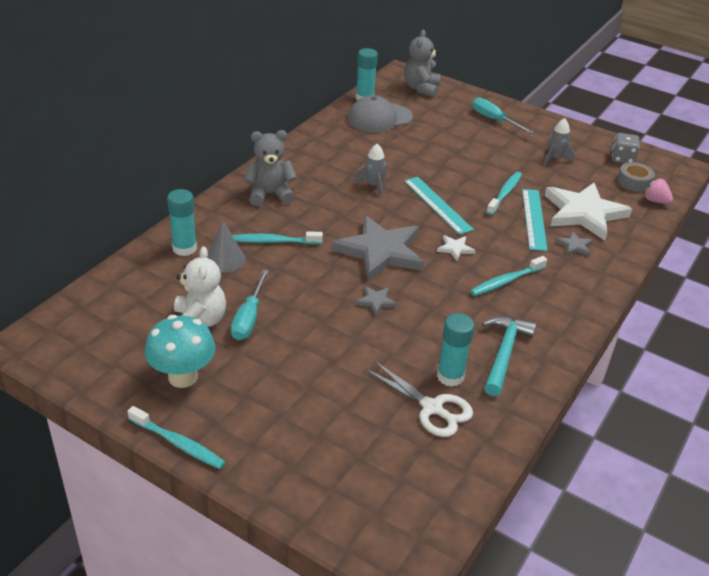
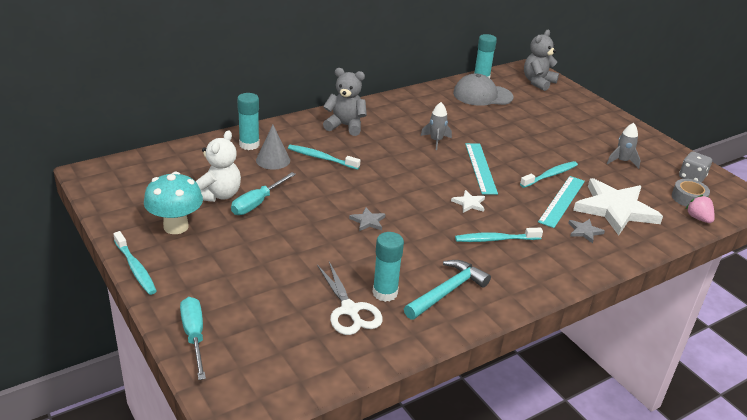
camera: 25 degrees right, 5 degrees down
(380, 251) = (402, 188): grey star -> none
(494, 120) = (587, 119): turquoise screwdriver -> turquoise screwdriver (194, 336)

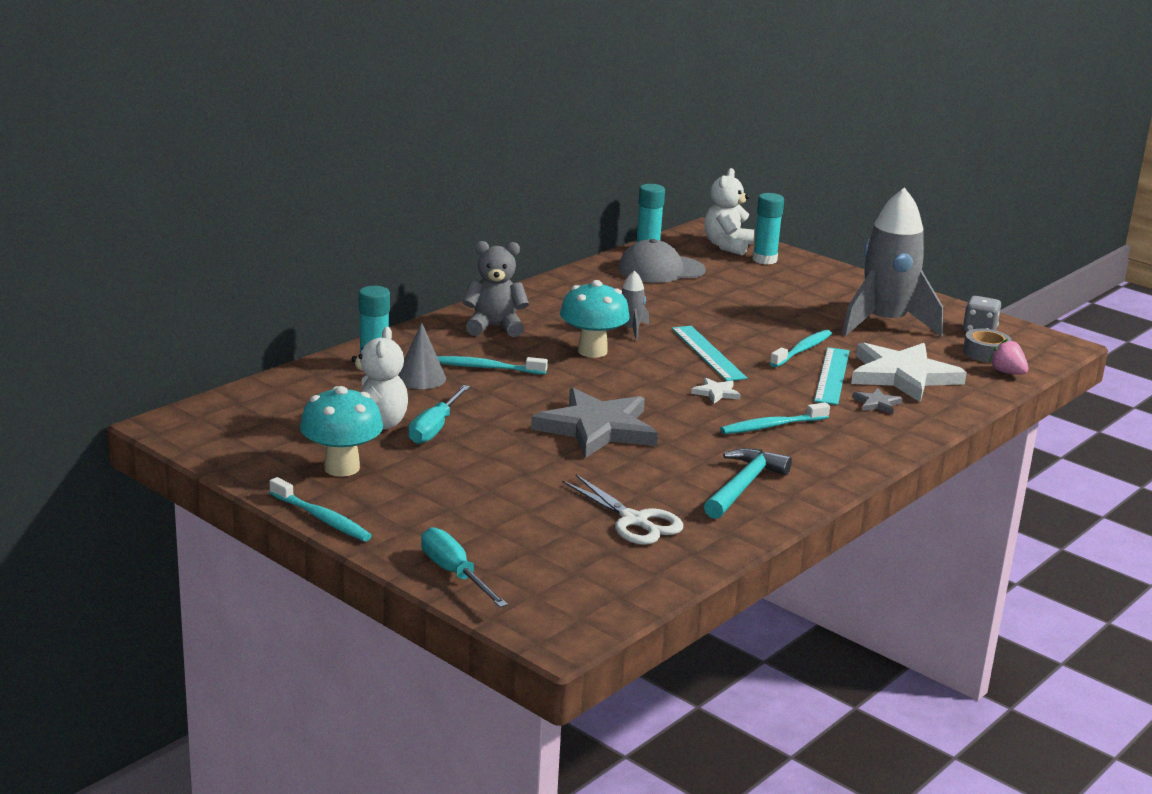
camera: 15 degrees left, 10 degrees down
(368, 221) = (597, 428): grey star -> grey star, size x2.44
(385, 293) = (667, 498): turquoise glue stick -> turquoise glue stick (764, 260)
(400, 155) = (592, 351): none -> turquoise mushroom
(538, 82) = (727, 246): grey teddy bear -> white teddy bear
(622, 161) = (885, 324): grey rocket -> grey rocket, size x2.30

